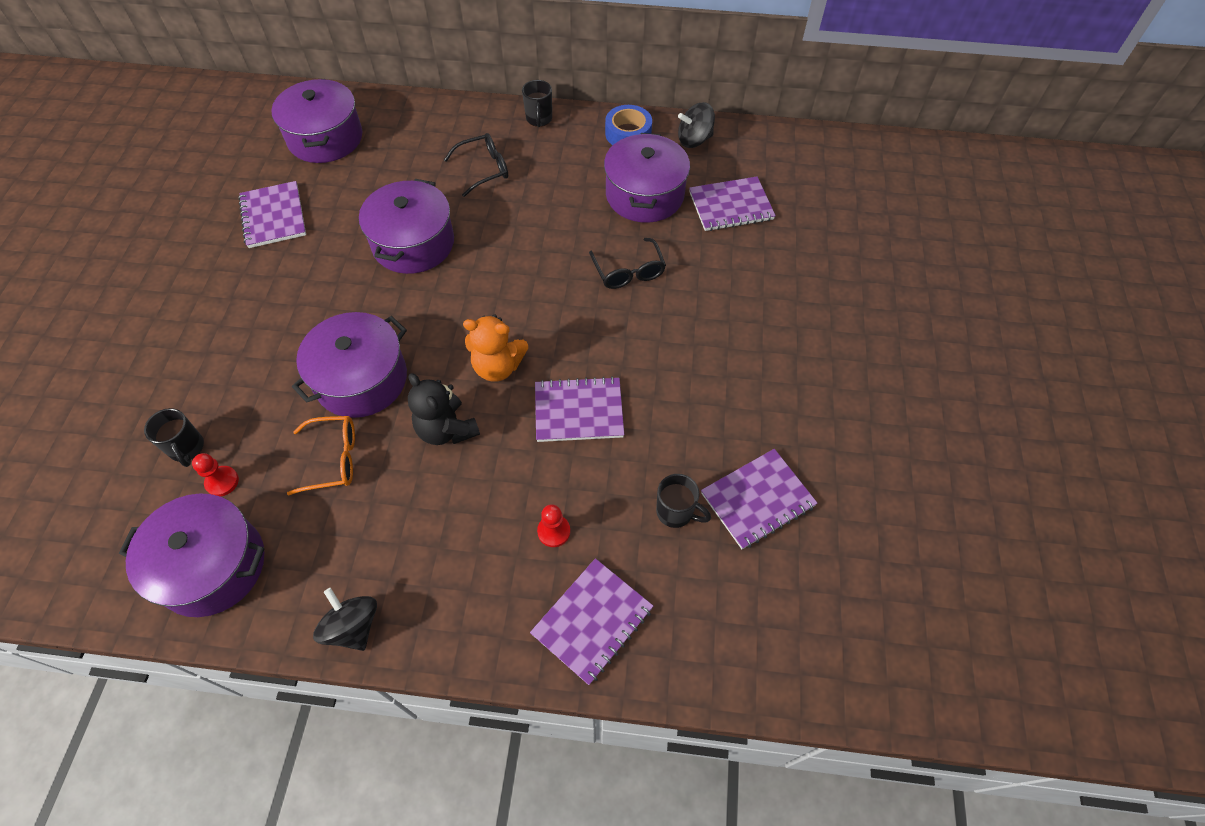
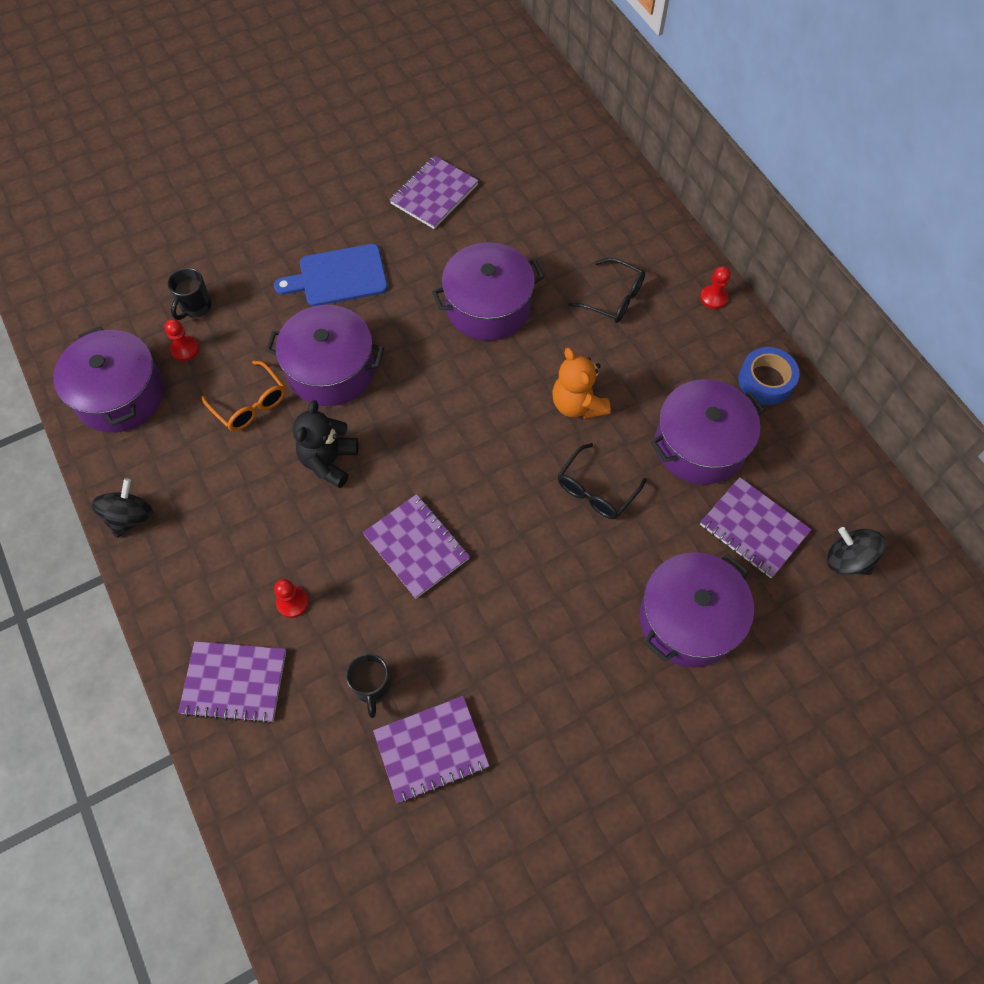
camera: 55 degrees right, 5 degrees up
(277, 323) = (338, 276): none -> blue cutting board
(325, 138) = (543, 163): purple pot -> purple pot (688, 619)
(498, 366) = (414, 456): orange teddy bear -> orange teddy bear (577, 404)
(539, 119) = (713, 297): black mug -> red pawn
(694, 140) = (812, 443): black spinning top -> black spinning top (847, 560)
(757, 500) = (431, 749): purple notebook -> purple notebook turned 45 degrees counterclockwise

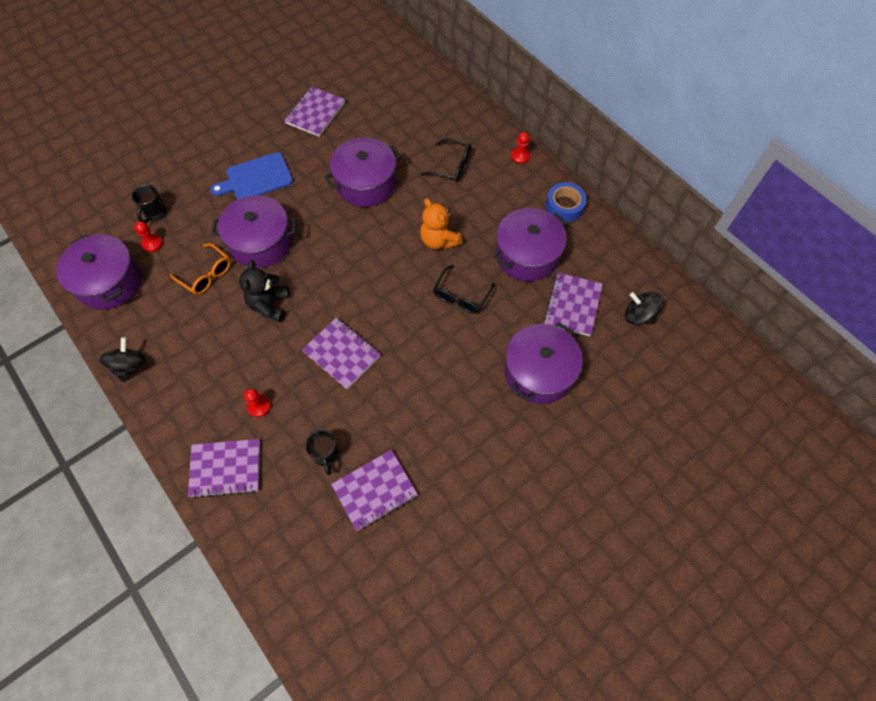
camera: 10 degrees left, 0 degrees up
(753, 529) = (572, 305): purple notebook -> purple notebook turned 75 degrees clockwise

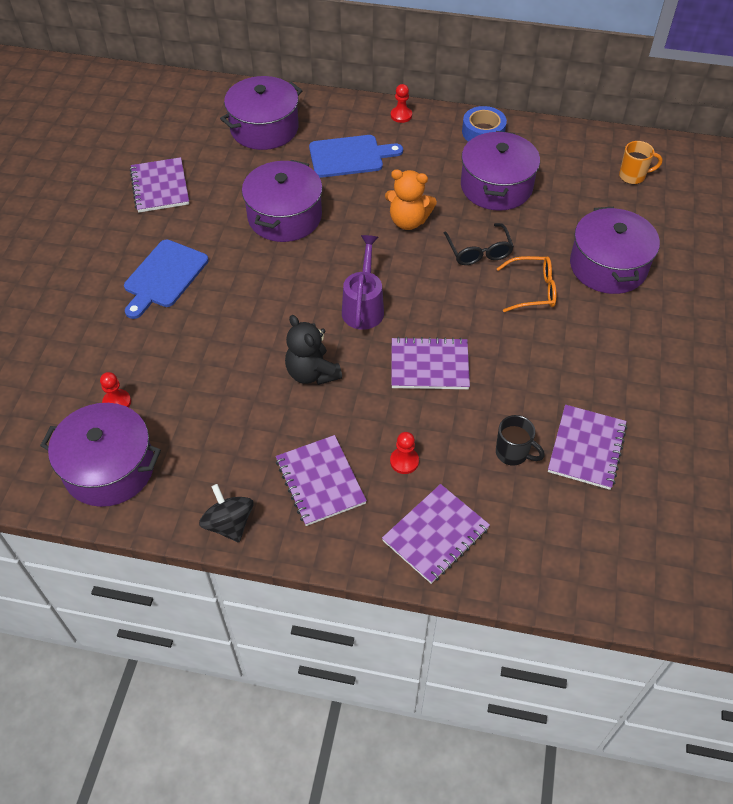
camera: 40 degrees left, 10 degrees down
(155, 213) = (86, 374): black mug -> none
(206, 274) = (213, 390): orange glasses -> orange glasses (533, 290)
(261, 242) = (237, 327): purple pot -> purple pot (264, 128)
(346, 282) = (363, 306): none -> purple watering can
(452, 166) = (350, 156): black glasses -> blue cutting board
(572, 305) = (575, 200): purple notebook -> purple notebook (320, 481)
(638, 315) = (633, 176): black spinning top -> orange mug

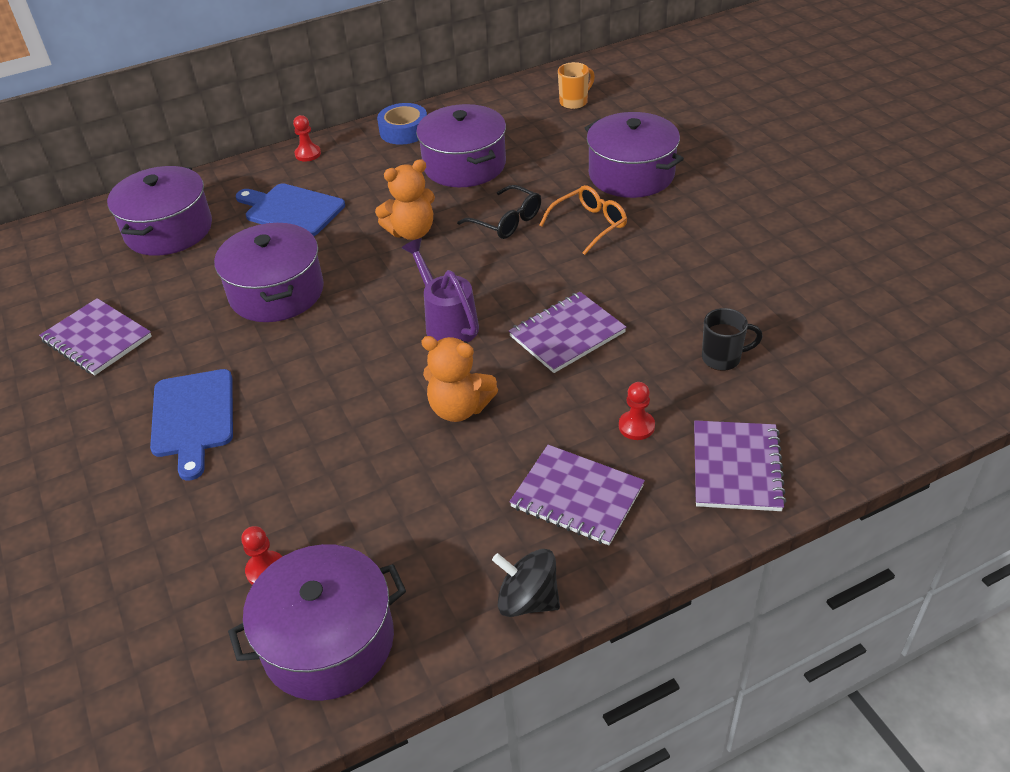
camera: 35 degrees left, 10 degrees down
(312, 373) = (459, 408): black teddy bear -> orange teddy bear
(350, 156) = (291, 210): blue cutting board -> blue cutting board turned 105 degrees counterclockwise
(586, 448) = (777, 316): purple notebook -> none

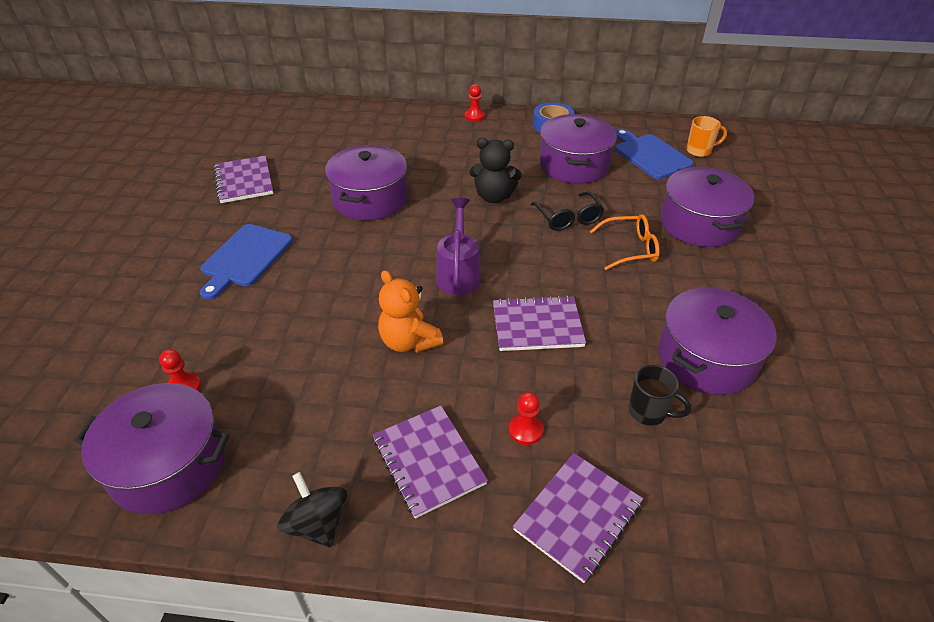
camera: 30 degrees right, 0 degrees up
(169, 230) = (347, 131): purple pot -> purple pot (706, 358)
(291, 210) = (430, 148): blue cutting board -> blue cutting board (650, 155)
(411, 232) = (494, 197): orange teddy bear -> black teddy bear

